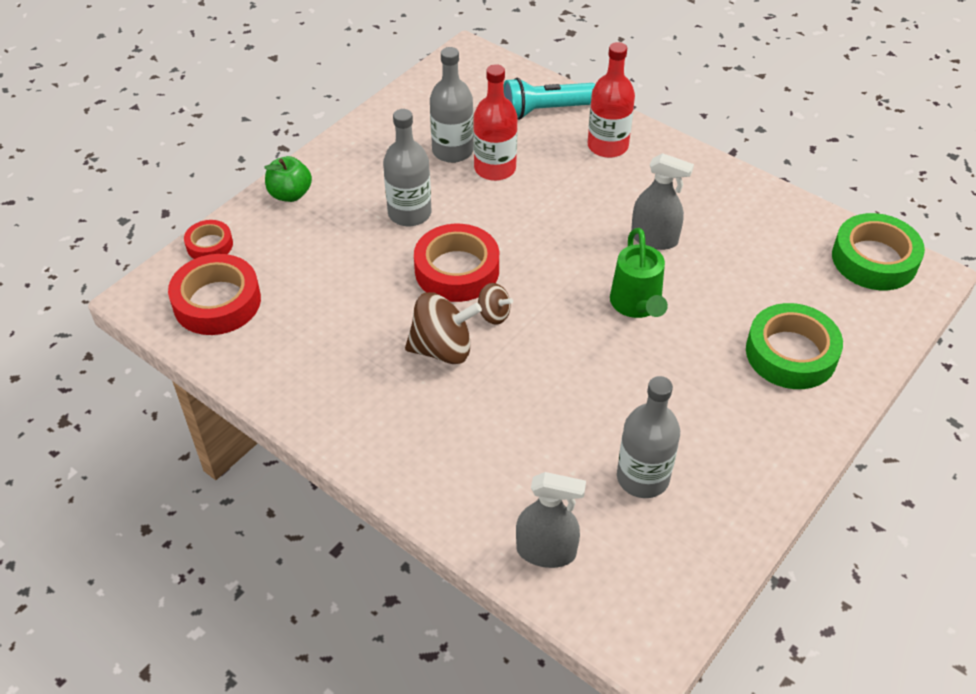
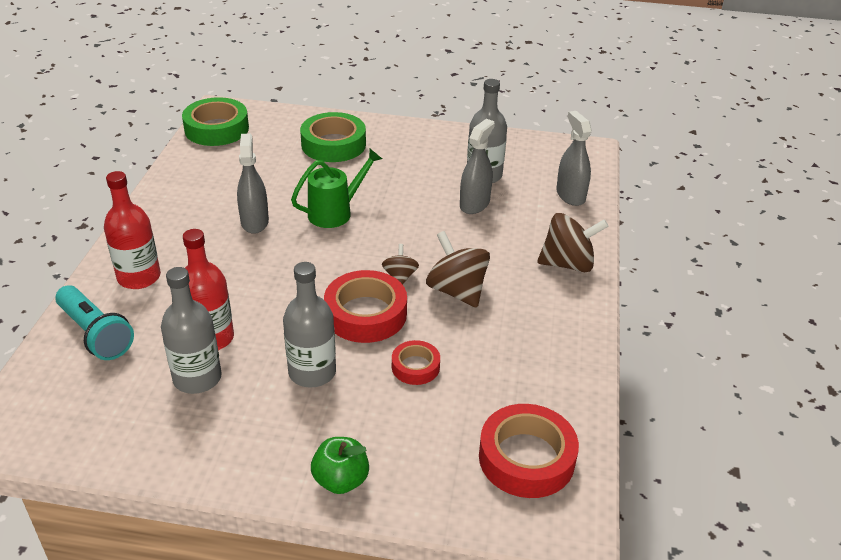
camera: 120 degrees left, 10 degrees down
(209, 245) = (461, 509): red tape -> red tape (415, 367)
(419, 467) = (568, 264): none -> brown spinning top
(584, 436) = (474, 204): none -> grey spray bottle

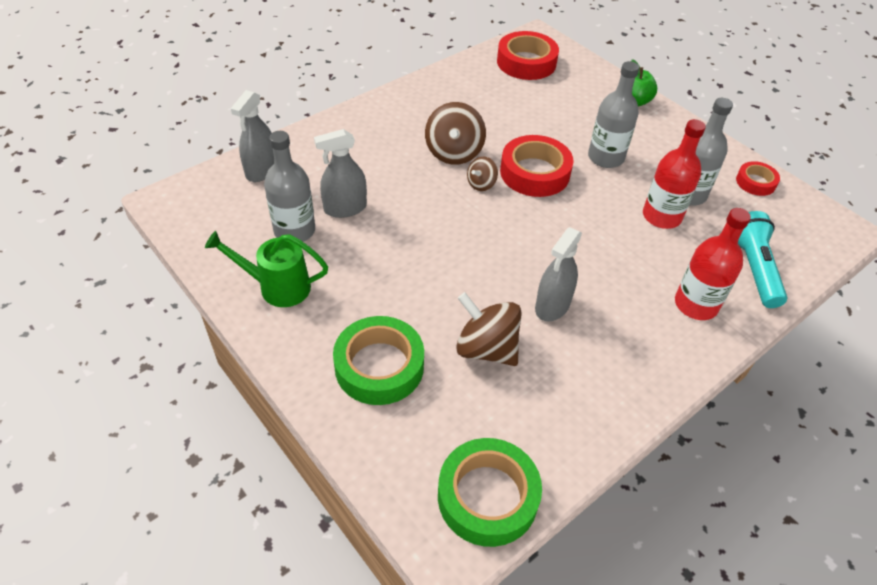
camera: 140 degrees left, 10 degrees up
(336, 212) = (469, 271): green watering can -> green watering can (276, 287)
(415, 367) = (536, 126): red tape -> red tape (755, 182)
(568, 264) = (354, 127): brown spinning top -> brown spinning top (486, 349)

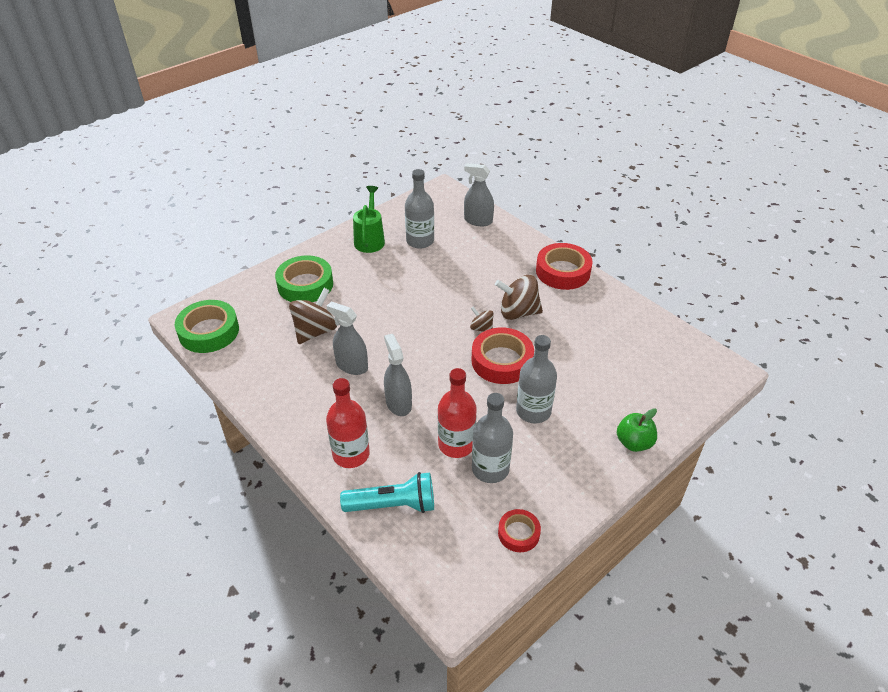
camera: 90 degrees right, 5 degrees down
(345, 208) = (444, 260): grey spray bottle -> grey spray bottle (398, 403)
(526, 62) = (673, 360): red tape -> red tape (563, 271)

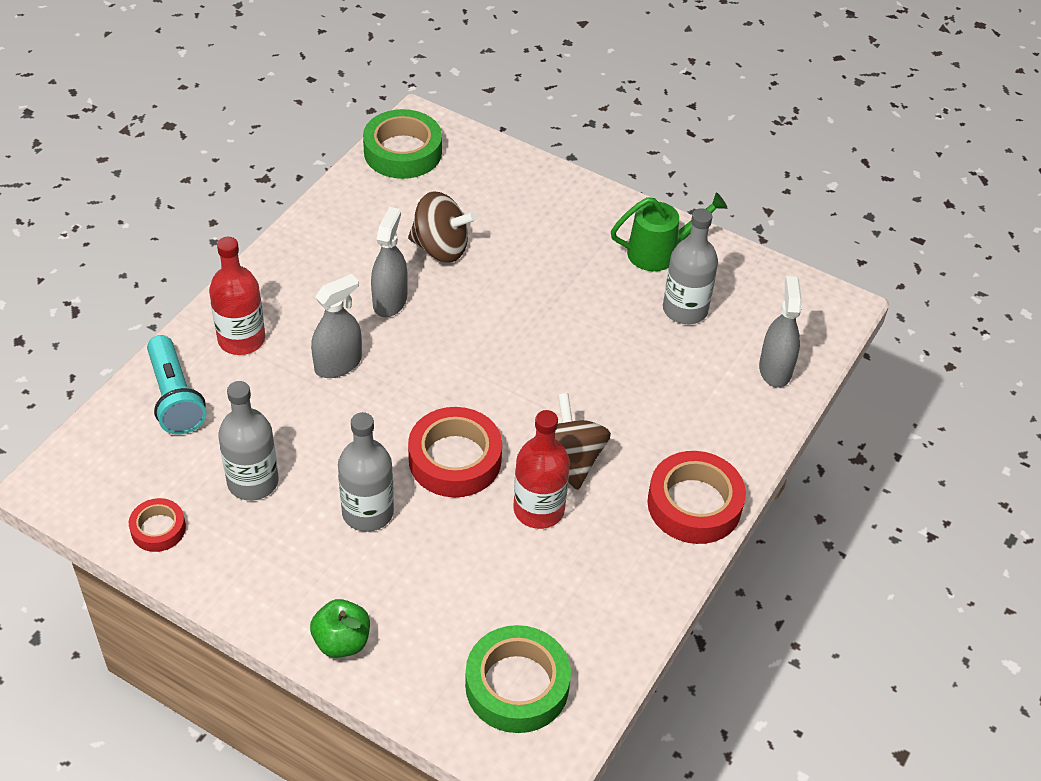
camera: 70 degrees right, 5 degrees up
(305, 285) = (528, 212): green tape -> green tape (517, 685)
(456, 444) = (284, 438): red bottle -> red bottle (538, 509)
(481, 328) = (514, 423): brown spinning top -> none

